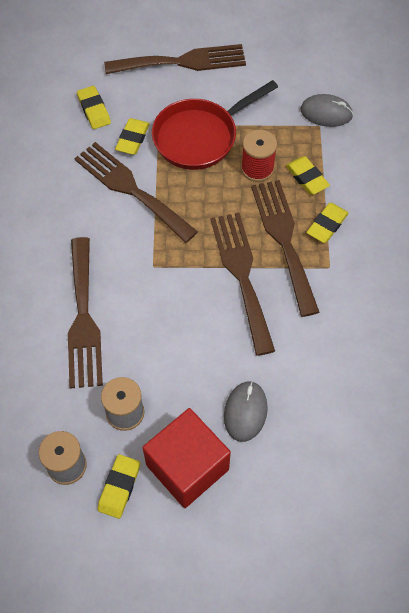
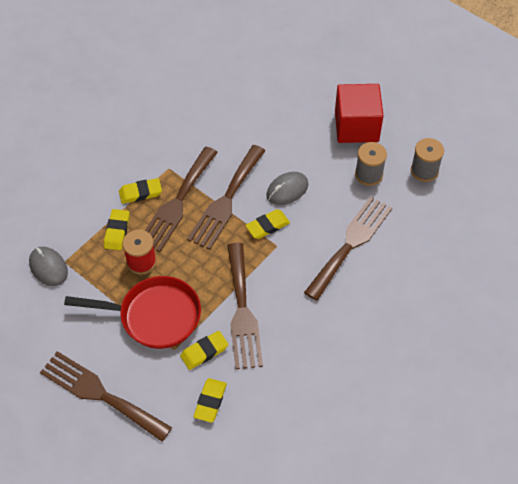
camera: 140 degrees left, 5 degrees down
(119, 487) = (402, 141): yellow eraser -> yellow eraser (267, 226)
(245, 412) = (299, 130): grey mouse -> grey mouse (287, 190)

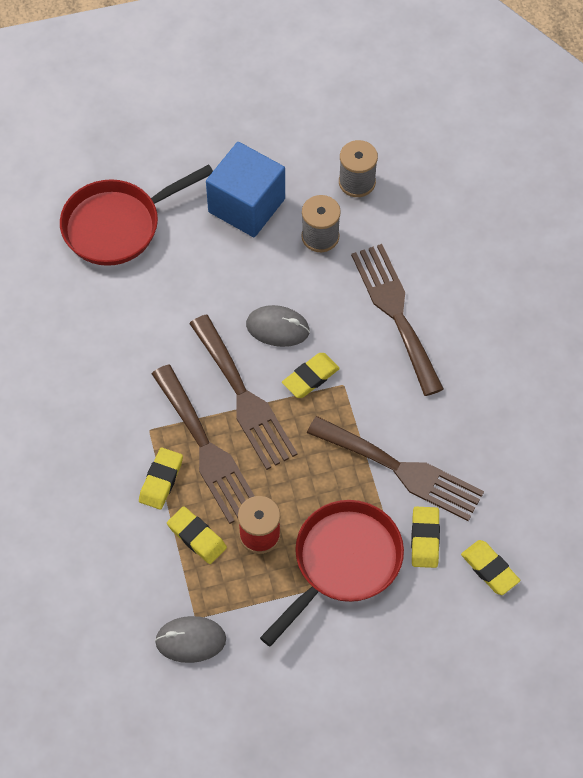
camera: 55 degrees left, 5 degrees up
(100, 394) = (403, 676): brown fork -> none
(267, 226) = (310, 377): yellow eraser -> yellow eraser turned 45 degrees clockwise
(287, 190) = (277, 328): grey mouse -> grey mouse turned 75 degrees counterclockwise
(288, 76) = (117, 225): none -> red pan
(356, 126) = (246, 205): red cube -> blue cube

